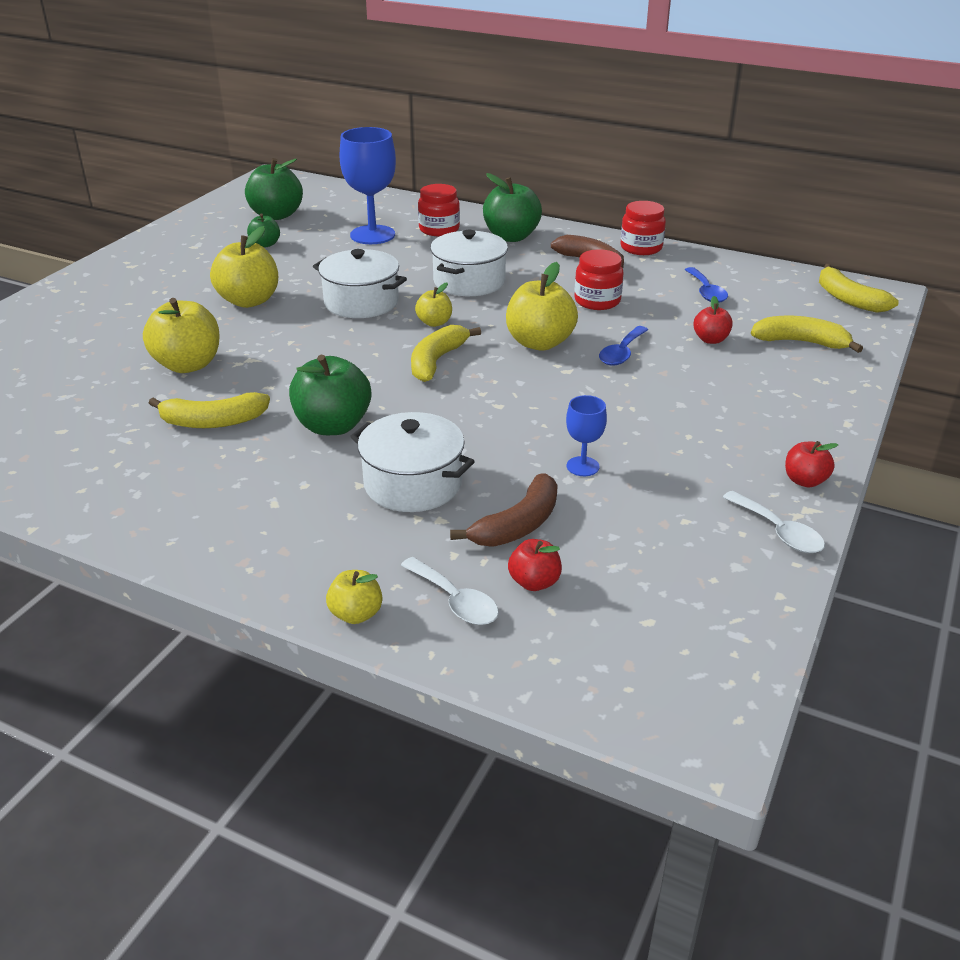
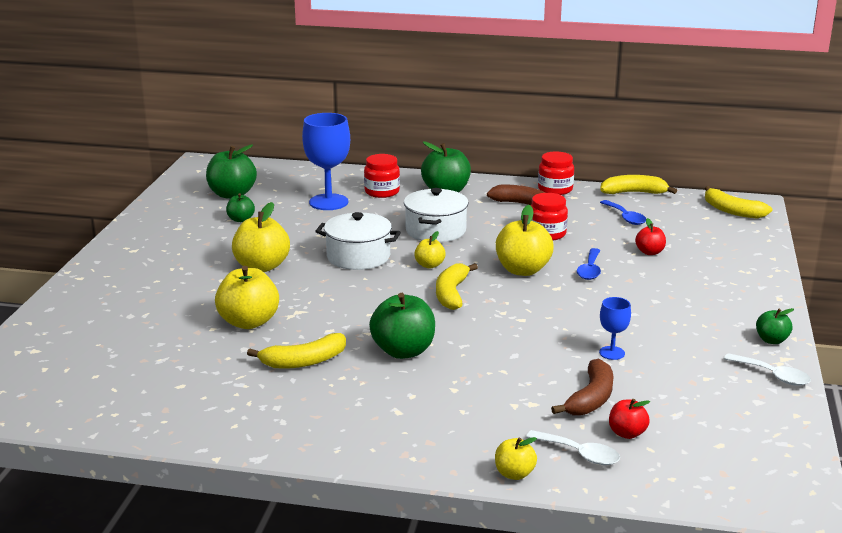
camera: 15 degrees left, 10 degrees down
(413, 484) = (495, 383): white pot -> none
(801, 342) = (716, 246): yellow banana -> yellow banana (634, 193)
(805, 481) = (771, 340): red apple -> green apple

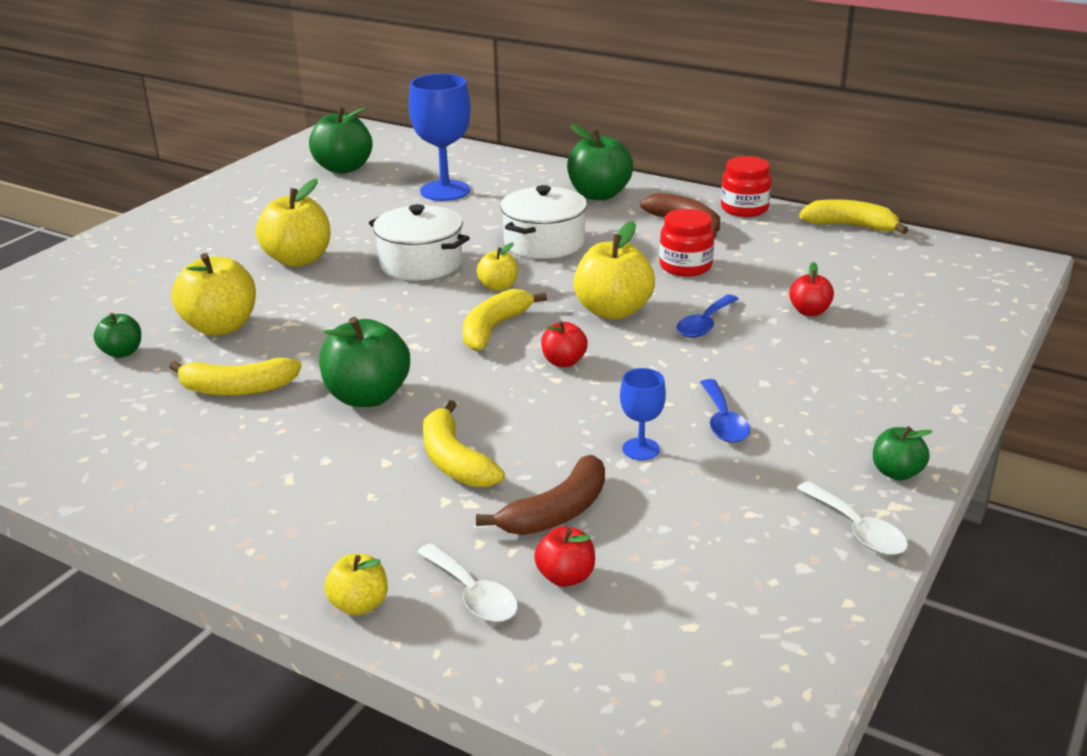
camera: 20 degrees right, 5 degrees up
(241, 219) = (326, 199): green apple -> green apple (122, 352)
(382, 192) = (519, 186): red jar -> none
(517, 308) = (564, 362): none -> red apple
(625, 217) = (812, 258): blue spoon -> blue spoon (723, 421)
(732, 211) = (977, 269): yellow banana -> yellow banana (454, 461)

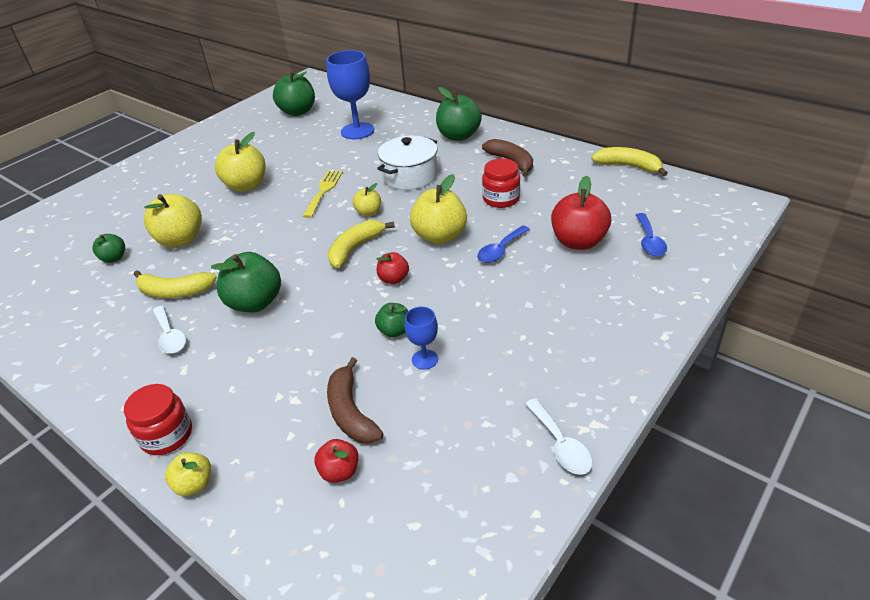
camera: 10 degrees right, 10 degrees up
(421, 263) = (323, 191): white pot -> yellow fork
(454, 461) = (295, 361): yellow banana -> none
(472, 594) = (272, 482): white spoon -> white spoon (170, 336)
(557, 512) = (351, 412): brown banana -> brown banana turned 105 degrees clockwise
(723, 421) = (490, 337): blue spoon -> blue spoon (649, 241)
(744, 209) = (556, 150): red jar -> red jar (167, 435)
(809, 311) = (578, 242): red apple -> red apple, size x1.85
(896, 473) = (604, 393): green apple -> green apple (394, 331)

